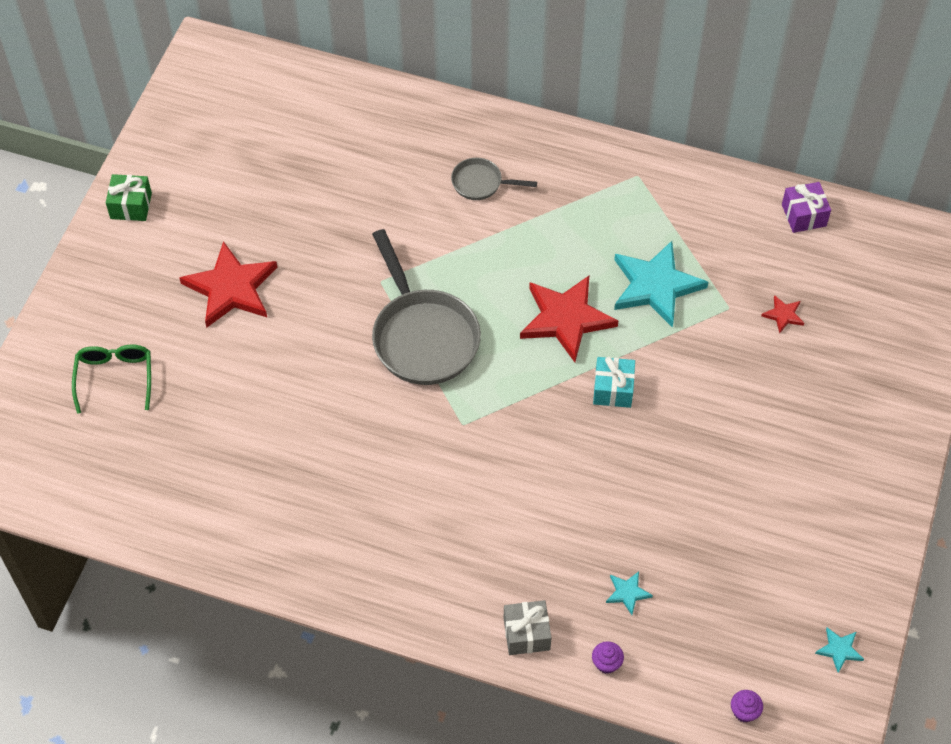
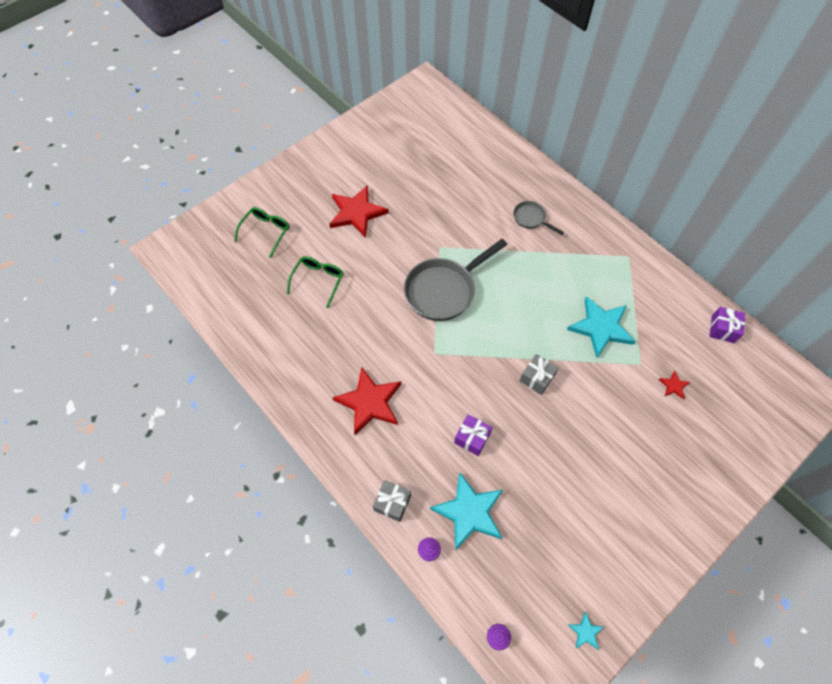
camera: 30 degrees right, 5 degrees up
(131, 206) = (334, 145): green gift -> none
(239, 407) = (318, 280): none -> green glasses
(423, 336) = (443, 290): grey pan -> grey pan turned 45 degrees clockwise
(566, 319) = (534, 321): red star -> red star (370, 402)
(577, 505) = (472, 438): none -> purple gift
(613, 389) = (537, 378): turquoise gift -> grey gift
(627, 593) = (469, 512): turquoise star -> turquoise star, size x2.29

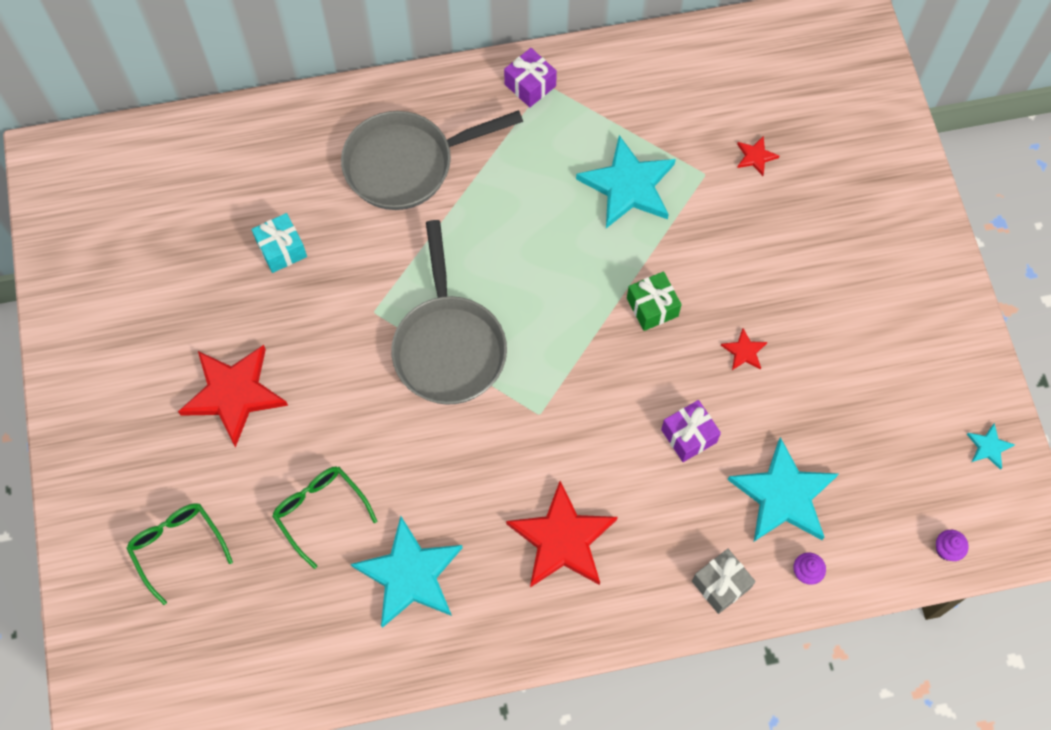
camera: 60 degrees left, 5 degrees up
(307, 338) = (410, 575): none -> turquoise star
(445, 192) = (282, 249): none -> turquoise gift
(531, 218) = (406, 164): grey pan -> grey pan, size x2.02
(537, 378) = (652, 307): grey gift -> green gift
(545, 443) = (744, 351): none -> red star
(723, 329) = (715, 51): purple gift -> purple gift (530, 85)

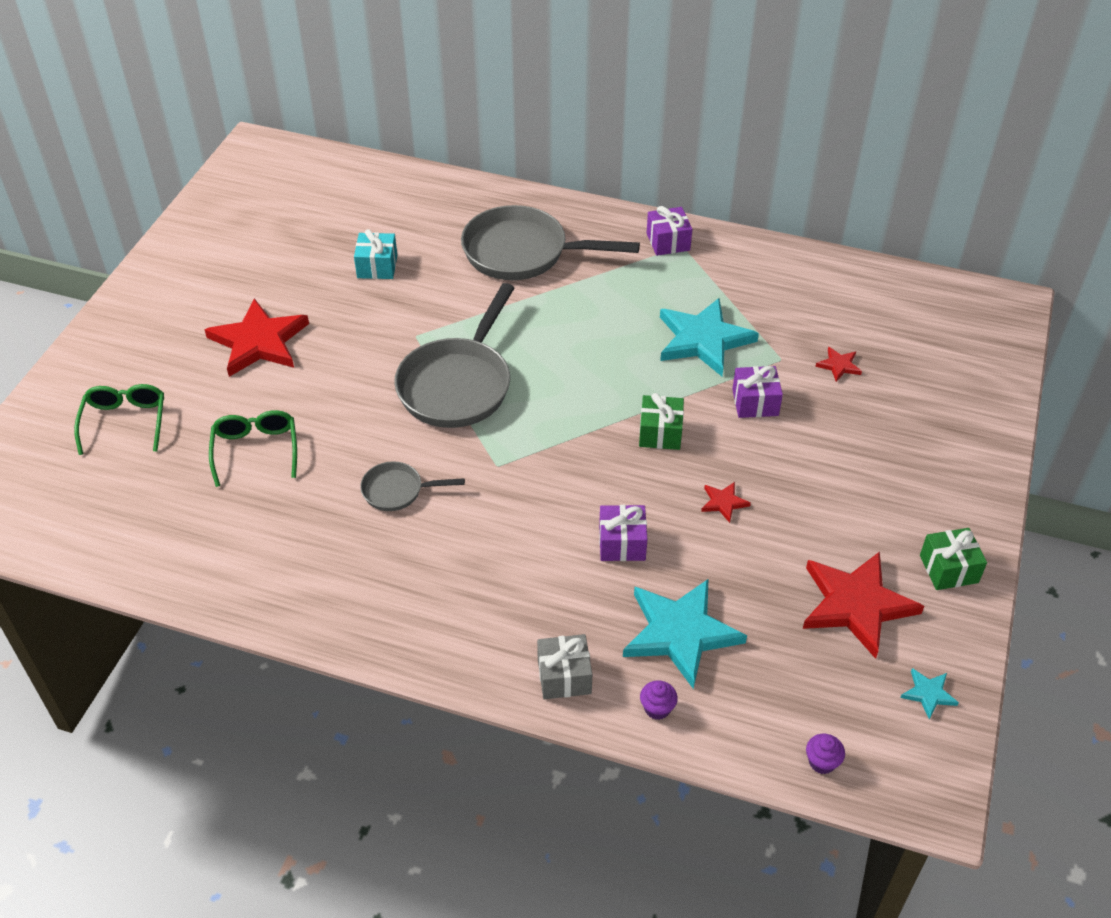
camera: 30 degrees right, 20 degrees down
(410, 575) = (290, 530): turquoise star -> none
(472, 485) = (397, 491): none -> grey pan
(562, 539) = (443, 568): red star -> red star (856, 605)
(710, 233) = (755, 402): none -> purple gift
(946, 323) = (948, 569): none -> green gift

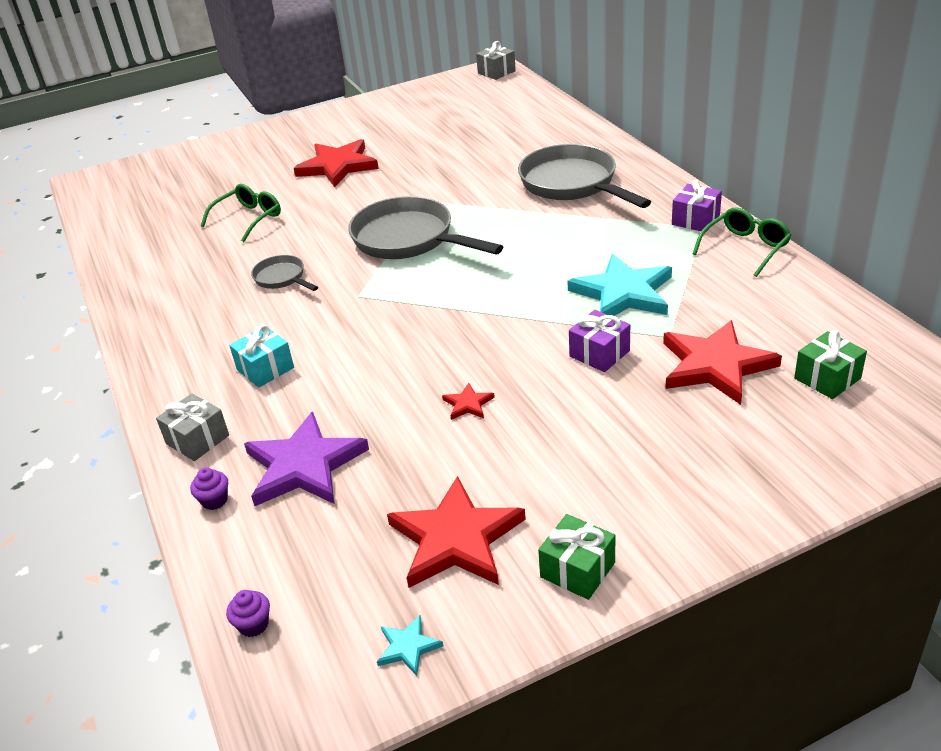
camera: 50 degrees right, 10 degrees down
(125, 422) = (215, 175): green glasses -> green glasses (745, 248)
(263, 150) = (496, 72): none -> grey gift
(377, 266) = (465, 155): turquoise gift -> turquoise gift (265, 369)
(457, 385) = (408, 239): grey pan -> grey pan turned 60 degrees clockwise
(622, 543) = (358, 386): purple gift -> none
(660, 433) = (494, 335): green gift -> green gift (827, 378)
(680, 633) = (304, 465): turquoise star -> purple star
(839, 365) = (715, 365): red star -> red star, size x2.29

